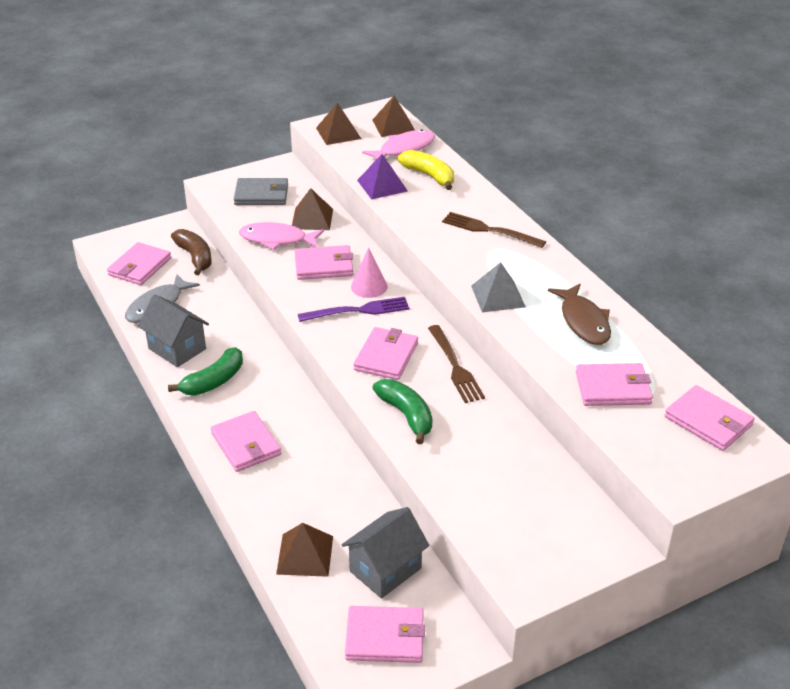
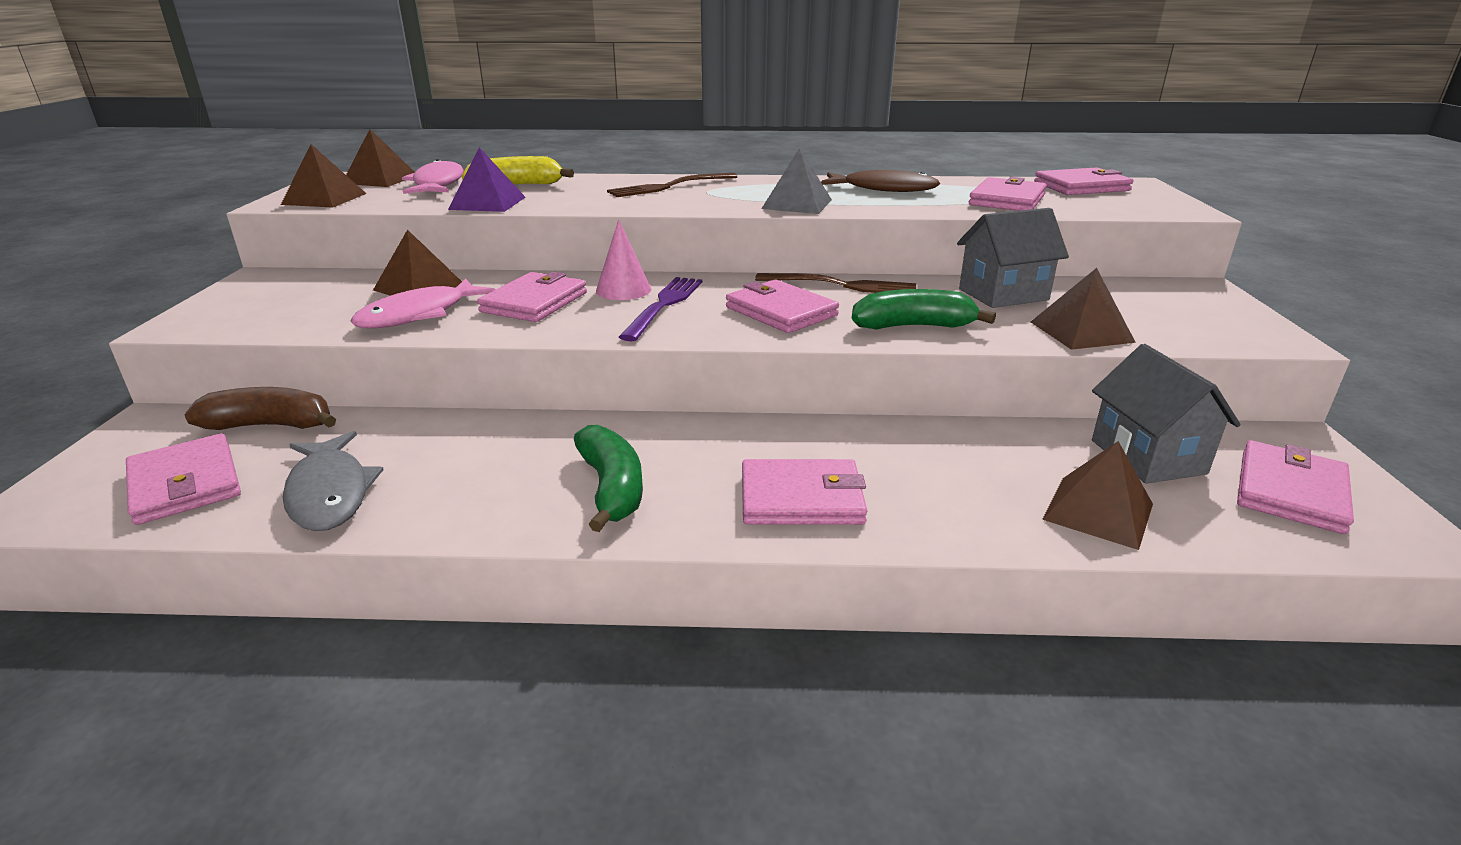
camera: 60 degrees left, 10 degrees down
(177, 349) = (477, 503): grey house -> grey house (1003, 294)
(261, 194) = (293, 301): grey wallet -> none
(459, 489) = (1081, 331): none -> brown pyramid

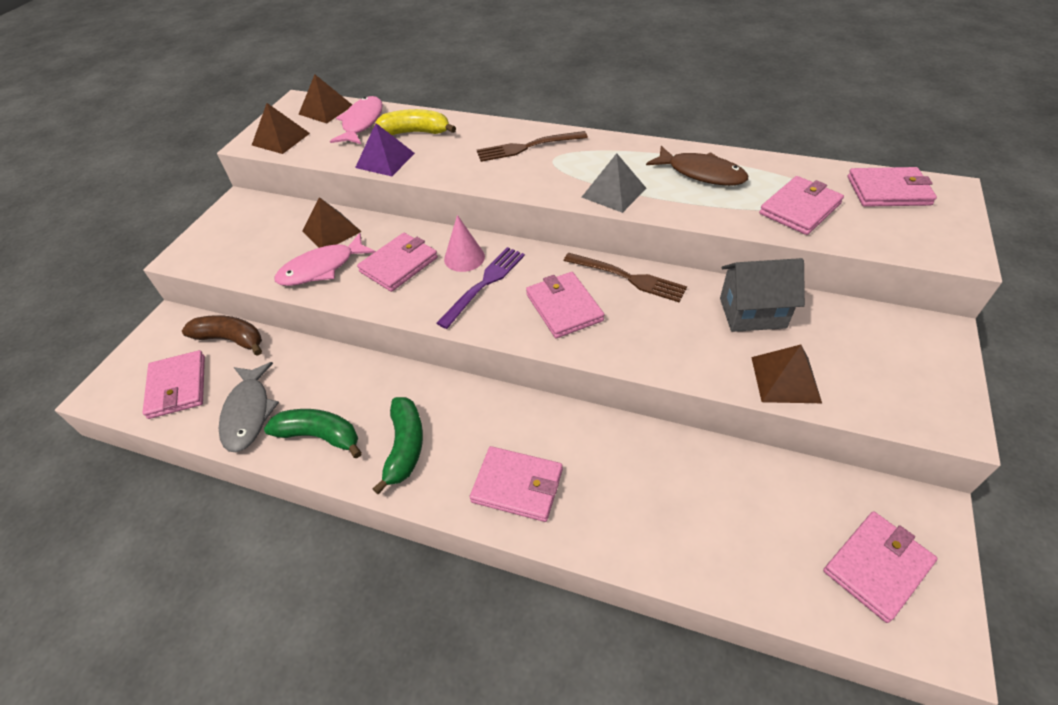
camera: 20 degrees right, 20 degrees up
(913, 326) = (654, 346): green banana -> green banana (320, 436)
(1098, 511) = (713, 550): brown pyramid -> none
(1147, 457) = (788, 502): grey house -> none

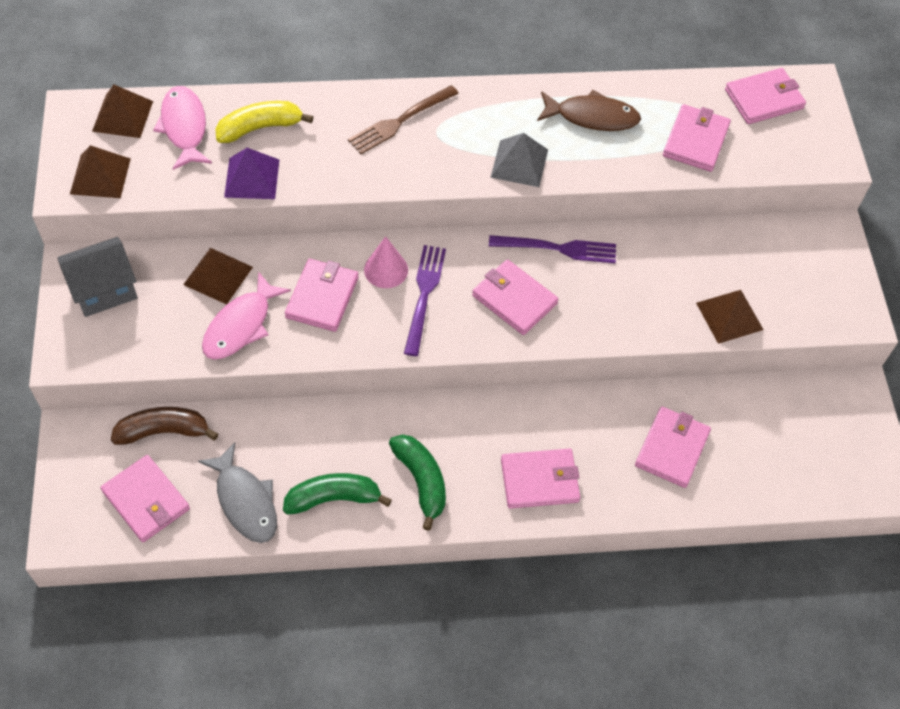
camera: 30 degrees left, 10 degrees up
(628, 277) = (558, 248): brown fork -> purple fork
(752, 313) = (681, 256): grey house -> grey house (104, 290)
(877, 566) = (832, 447): pink wallet -> pink wallet (672, 448)

